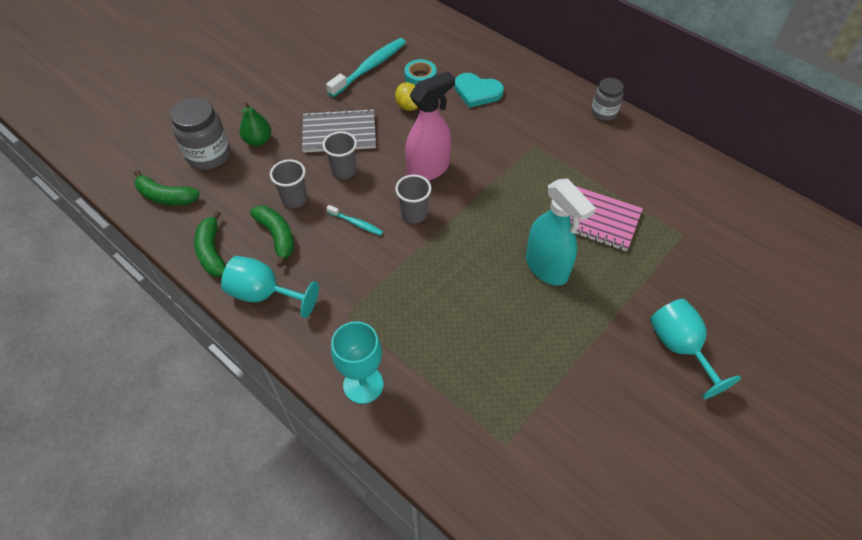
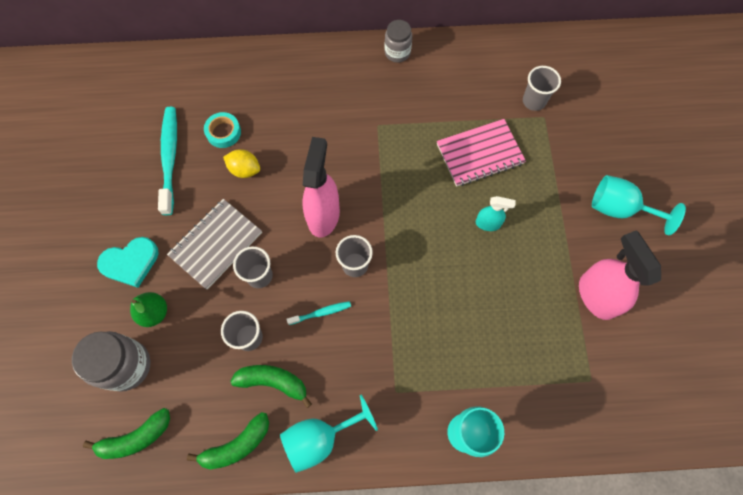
camera: 45 degrees left, 15 degrees up
(212, 251) = (236, 445): green banana -> green banana turned 60 degrees counterclockwise
(477, 92) = (285, 110): turquoise heart -> turquoise heart (130, 262)
(547, 267) = (488, 224): turquoise spray bottle -> turquoise spray bottle, size x0.52
(582, 390) = (596, 296): none -> pink spray bottle
(686, 218) = (534, 101): none -> grey cup

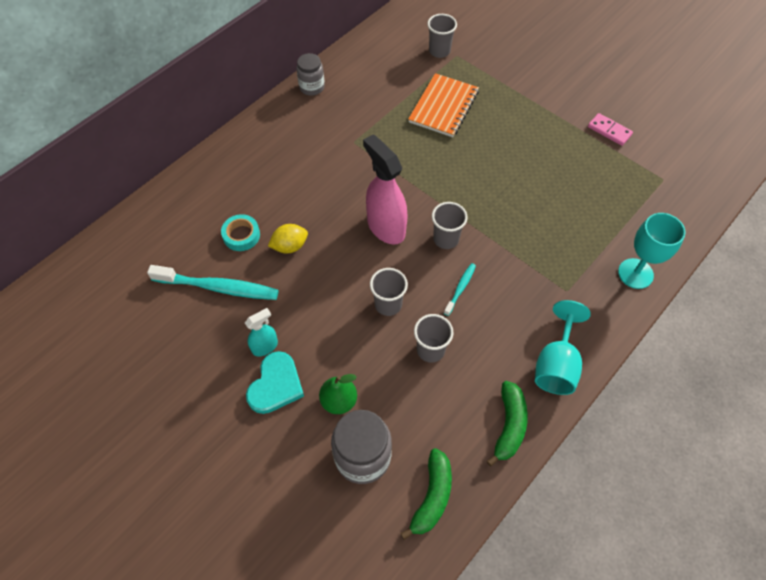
camera: 45 degrees left, 10 degrees down
(170, 158) = (218, 287): turquoise toothbrush -> turquoise toothbrush turned 150 degrees clockwise
(216, 244) = (329, 313): grey notebook -> none
(273, 382) = (483, 361): green banana -> none
(479, 154) = (443, 107): pink notebook -> orange notebook
(488, 224) = (499, 143): turquoise spray bottle -> turquoise spray bottle (265, 346)
(596, 296) = (609, 131): pink spray bottle -> pink domino
(619, 209) = (563, 73): turquoise goblet -> none

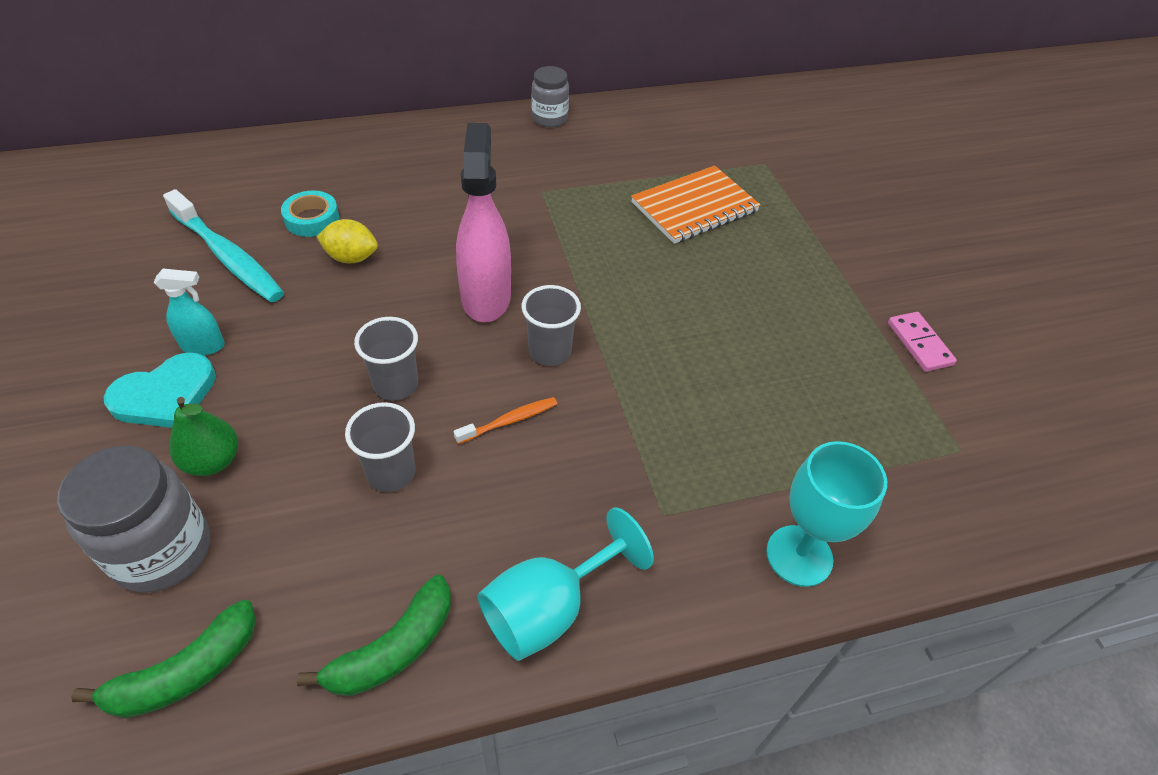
camera: 30 degrees right, 10 degrees down
(439, 51) = (746, 149): grey cup -> none
(460, 288) = (509, 421): turquoise toothbrush -> orange toothbrush

